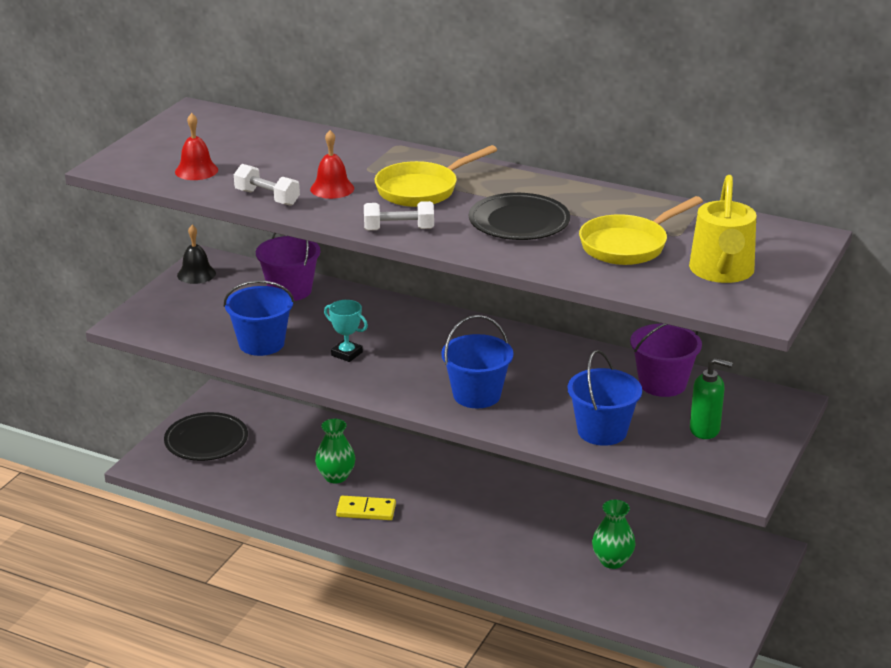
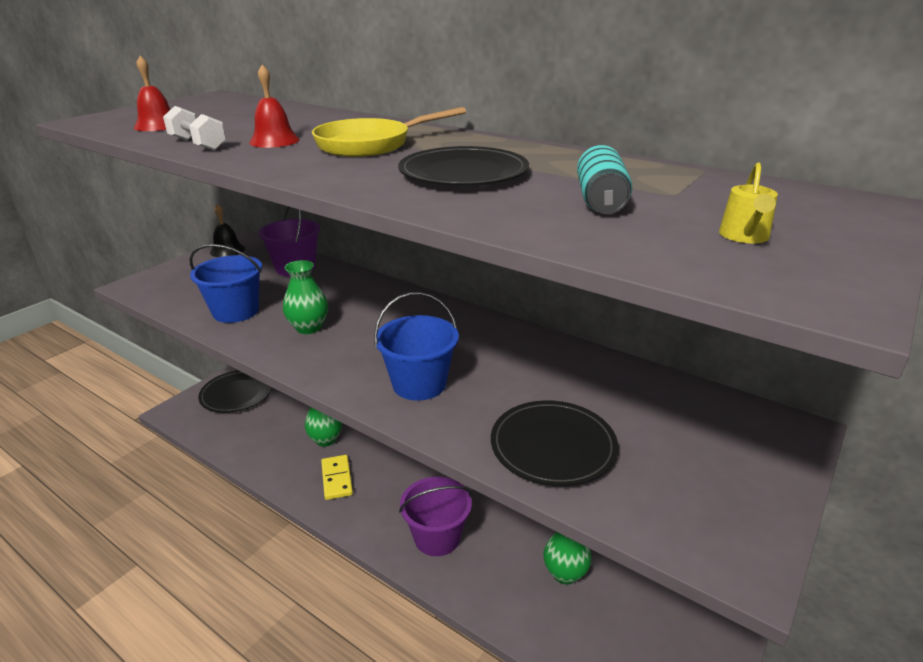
camera: 10 degrees right, 0 degrees up
(347, 354) = (309, 327): turquoise trophy -> green vase
(366, 510) = (337, 479): yellow domino -> yellow domino turned 60 degrees clockwise
(399, 229) = (311, 173): white dumbbell -> none
(602, 431) = (553, 446): blue bucket -> black plate
(628, 245) = (601, 200): yellow pan -> turquoise can
(662, 383) = (636, 389): purple bucket -> purple bucket (437, 537)
(705, 430) = (687, 458): green soap dispenser -> none
(722, 272) = (744, 236): yellow watering can -> yellow watering can, size x0.46

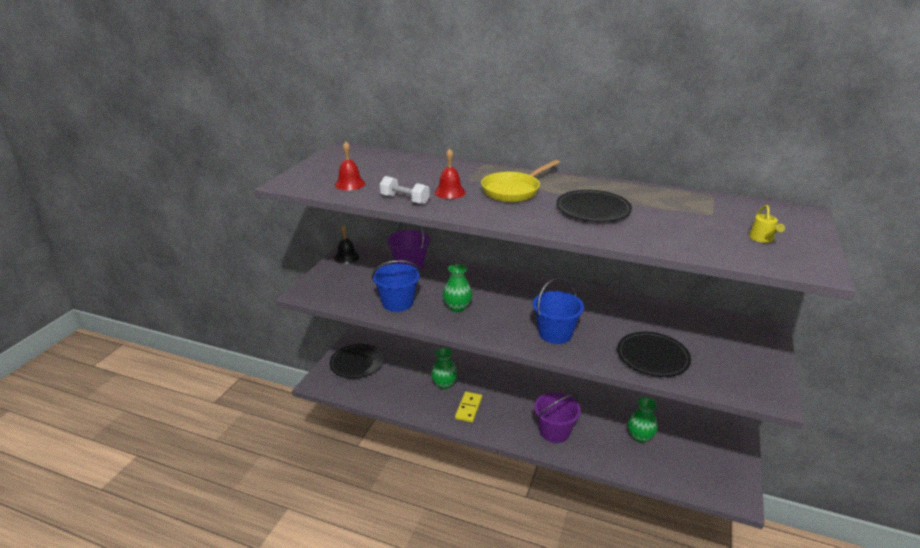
camera: 15 degrees left, 0 degrees up
(337, 479) = (468, 408): yellow domino -> yellow domino turned 45 degrees clockwise
(601, 200) = (681, 222): turquoise can -> none

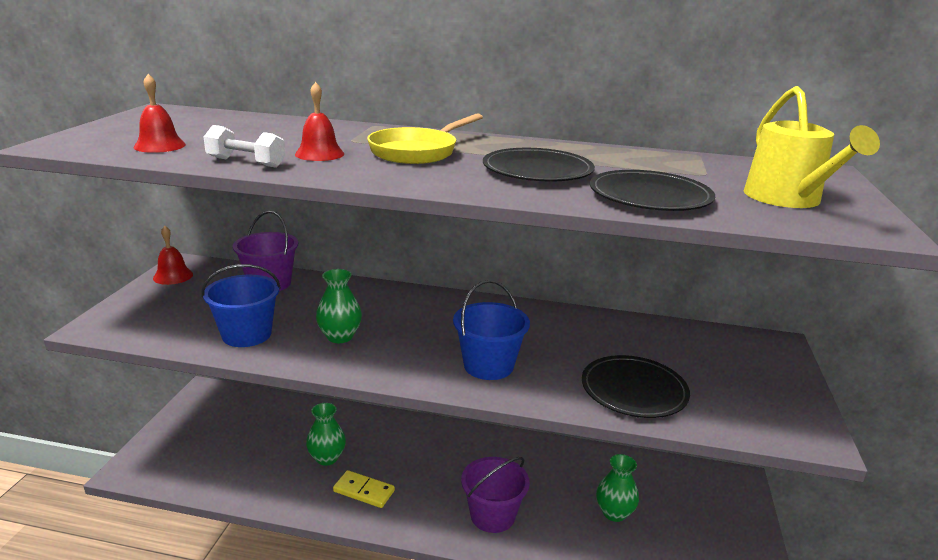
camera: 10 degrees left, 5 degrees down
(346, 257) = (173, 276): black bell -> red bell
(357, 363) = (193, 436): black plate -> black plate (650, 196)
(468, 408) = (364, 491): yellow domino -> yellow domino turned 75 degrees counterclockwise
(762, 239) = (787, 199): yellow watering can -> yellow watering can, size x2.16

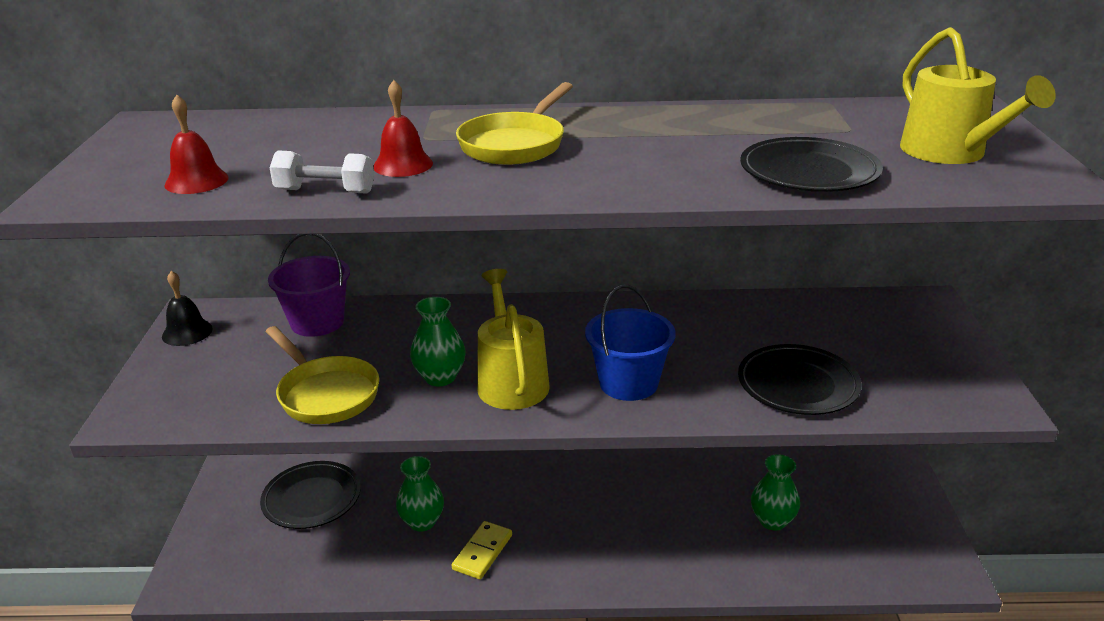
camera: 10 degrees left, 5 degrees up
(173, 276) = (187, 332): red bell -> black bell
(246, 334) = (325, 394): blue bucket -> yellow pan
(364, 491) = (482, 552): yellow domino -> yellow domino turned 75 degrees counterclockwise
(394, 348) = (511, 381): none -> yellow watering can
(492, 515) = (640, 550): purple bucket -> none
(537, 171) = (668, 152): black plate -> black plate (311, 498)

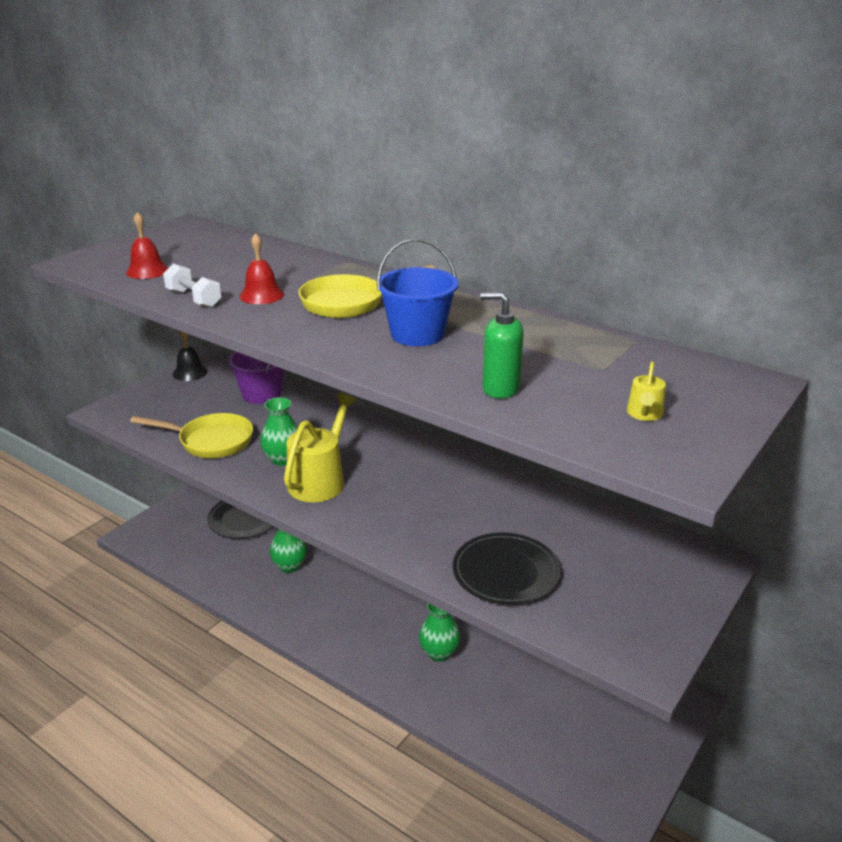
camera: 35 degrees right, 0 degrees up
(325, 394) = (211, 441): yellow pan -> yellow pan turned 75 degrees counterclockwise
(482, 552) = (303, 604): yellow domino -> none
(628, 383) = (389, 516): blue bucket -> blue bucket (417, 334)
(772, 521) = (521, 691): green vase -> green vase (439, 653)
(809, 171) = (500, 389): black plate -> green soap dispenser
(950, 153) = (644, 414): yellow watering can -> yellow watering can, size x0.46

